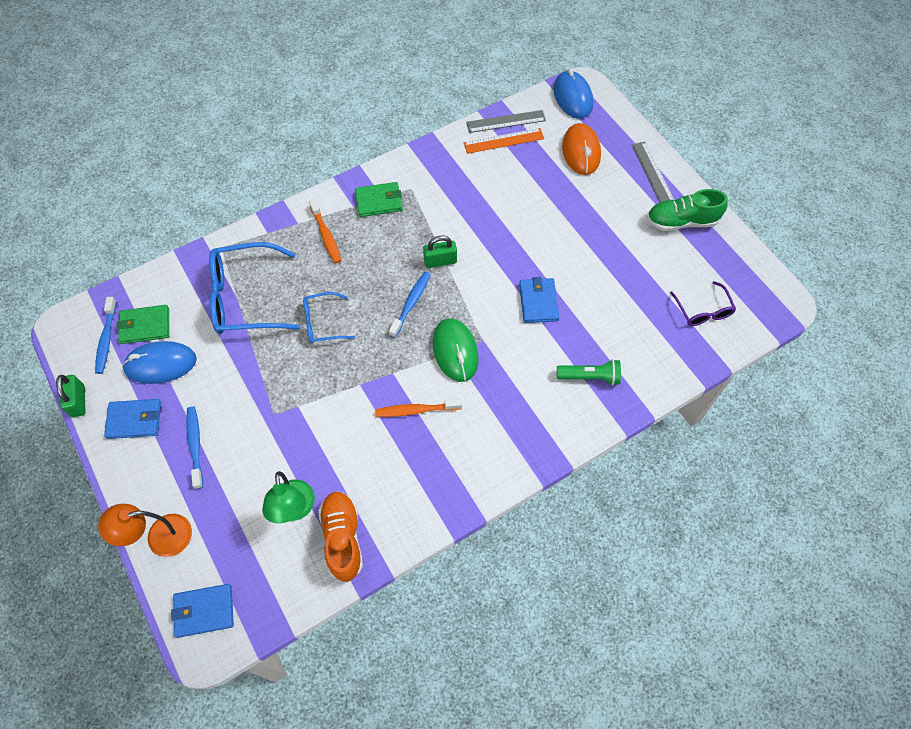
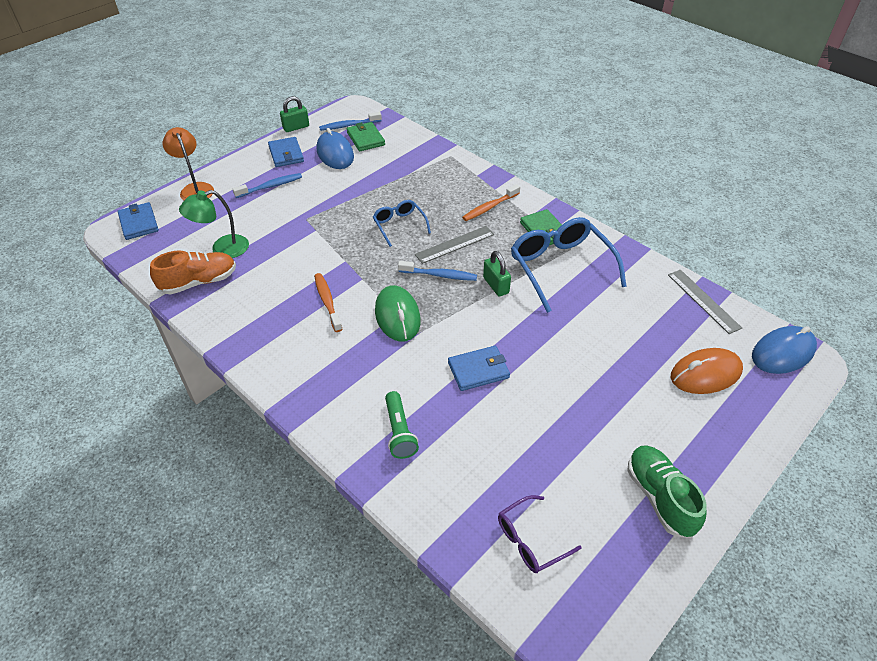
camera: 75 degrees right, 15 degrees down
(246, 298) = (408, 179): blue glasses -> blue glasses (561, 268)
(455, 351) = (397, 316): green mouse -> green mouse turned 75 degrees counterclockwise
(504, 141) = (675, 304): orange ruler -> none
(653, 173) = (718, 453): grey ruler -> grey ruler (455, 244)

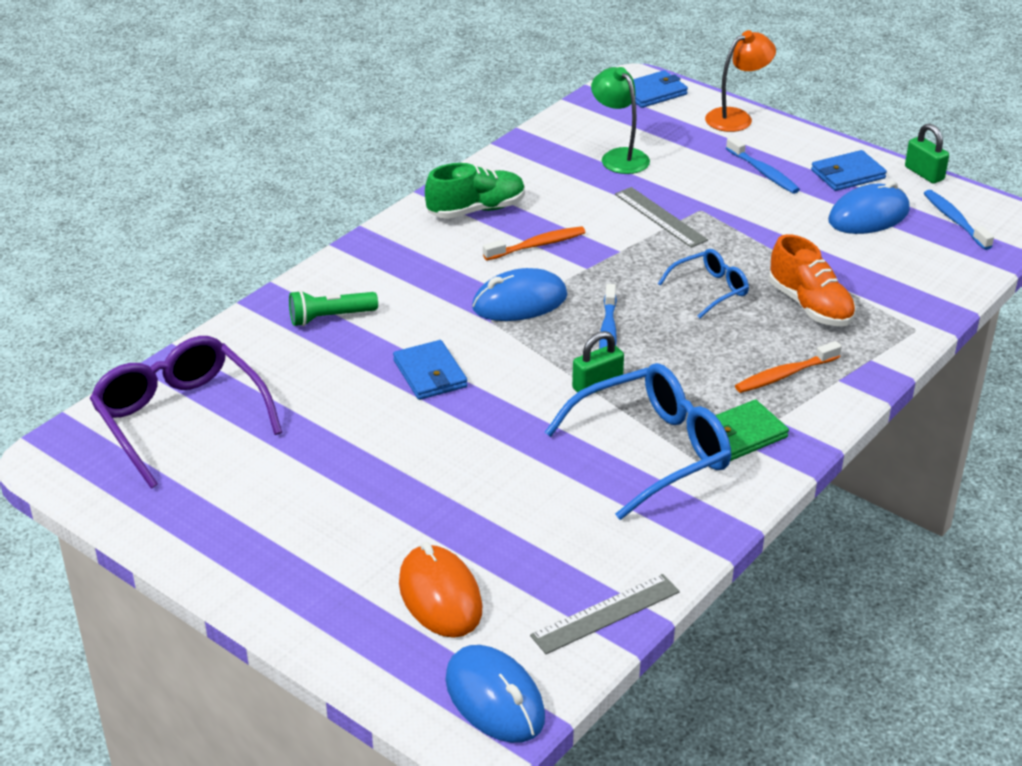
camera: 85 degrees right, 10 degrees down
(199, 282) = (555, 151): orange shoe -> orange shoe (810, 306)
(365, 139) = (924, 240): green wallet -> none
(397, 316) = (519, 302): green mouse -> blue mouse
(455, 244) = (680, 343): grey ruler -> grey ruler (660, 217)
(489, 207) = (784, 375): orange toothbrush -> orange toothbrush turned 75 degrees counterclockwise
(531, 540) = (181, 419): purple glasses -> purple glasses, size x1.86
(659, 497) = (229, 527): green shoe -> green shoe (476, 210)

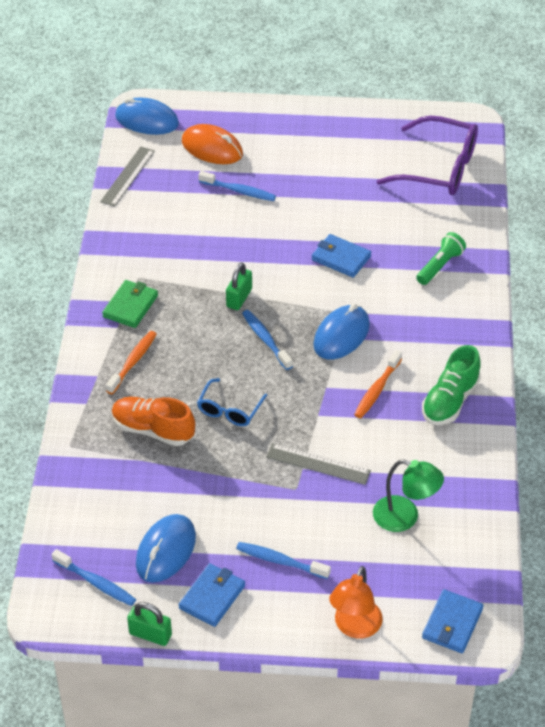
camera: 145 degrees right, 10 degrees up
(466, 512) = (239, 191): none -> blue toothbrush
(651, 451) = (173, 270): blue glasses -> none

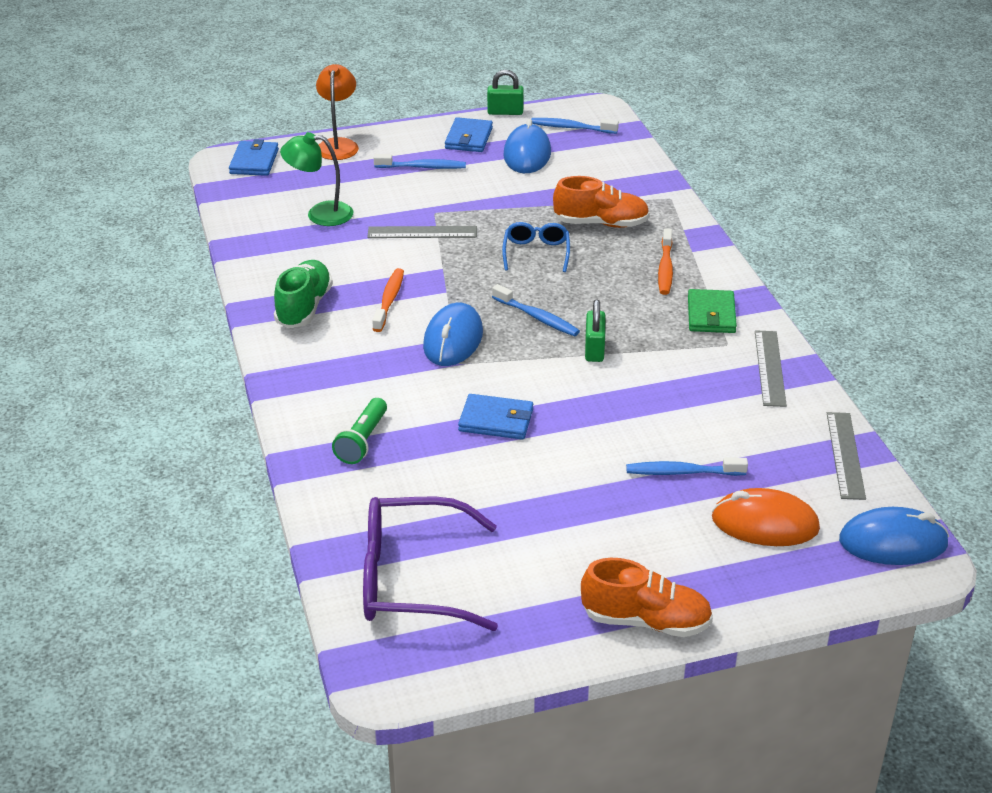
camera: 160 degrees right, 10 degrees down
(123, 249) = (770, 368): none -> grey ruler
(316, 115) = (646, 621): none -> orange shoe

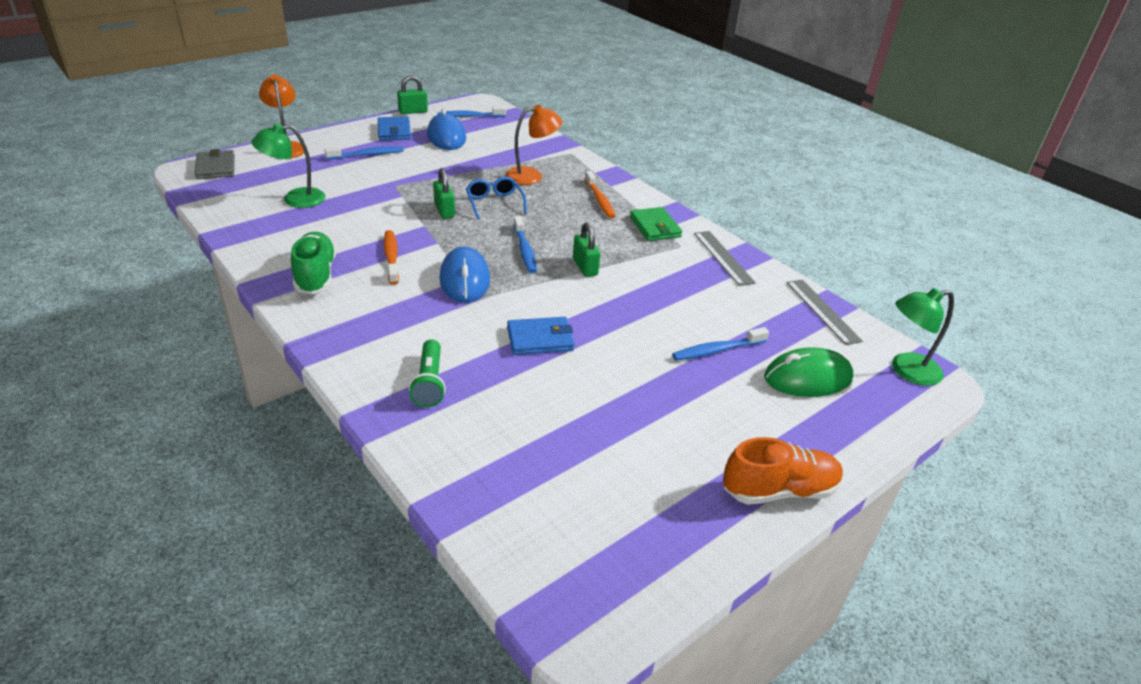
camera: 25 degrees left, 0 degrees up
(254, 161) = (216, 167): blue wallet -> grey wallet
(413, 579) = (550, 508): purple glasses -> none
(422, 232) = (392, 201): grey ruler -> none
(474, 253) = (444, 211): none -> green padlock
(537, 317) = (525, 250): blue toothbrush -> blue toothbrush turned 60 degrees clockwise
(601, 223) = (532, 176): orange shoe -> orange lamp
(765, 524) = (807, 378): orange mouse -> green mouse
(893, 542) = (906, 371): blue mouse -> green lamp

